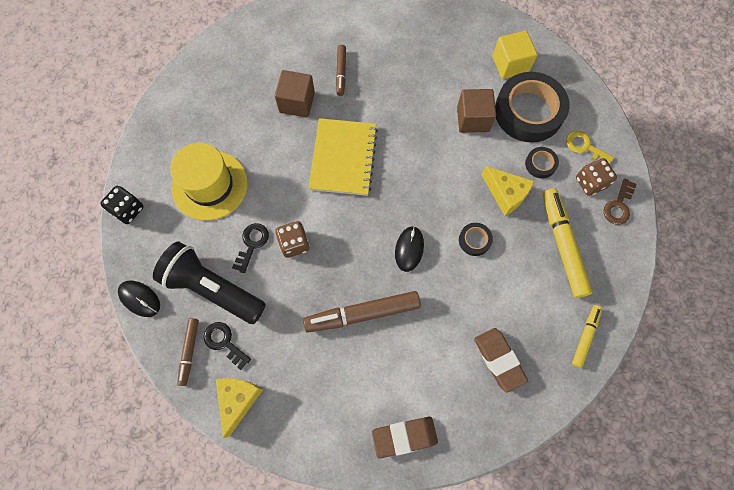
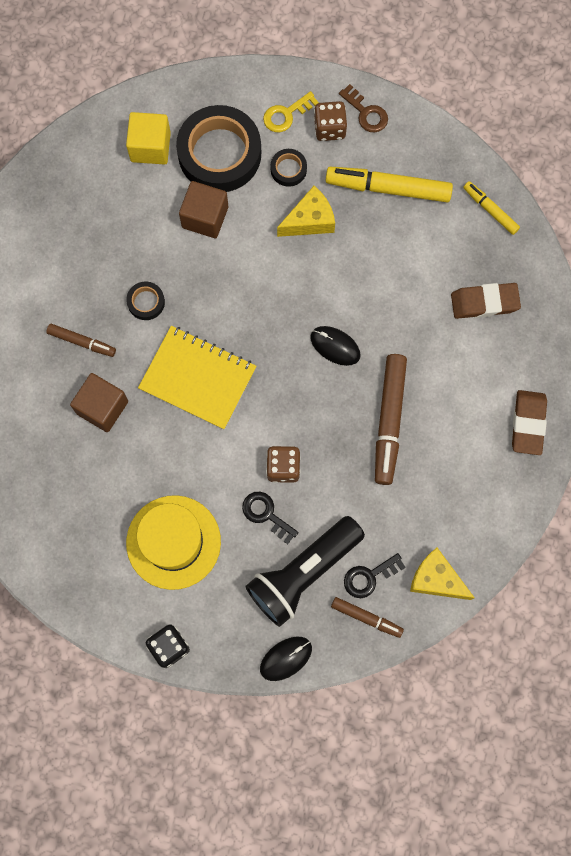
camera: 70 degrees left, 5 degrees up
(474, 240) = (350, 274): black tape -> black tape (146, 302)

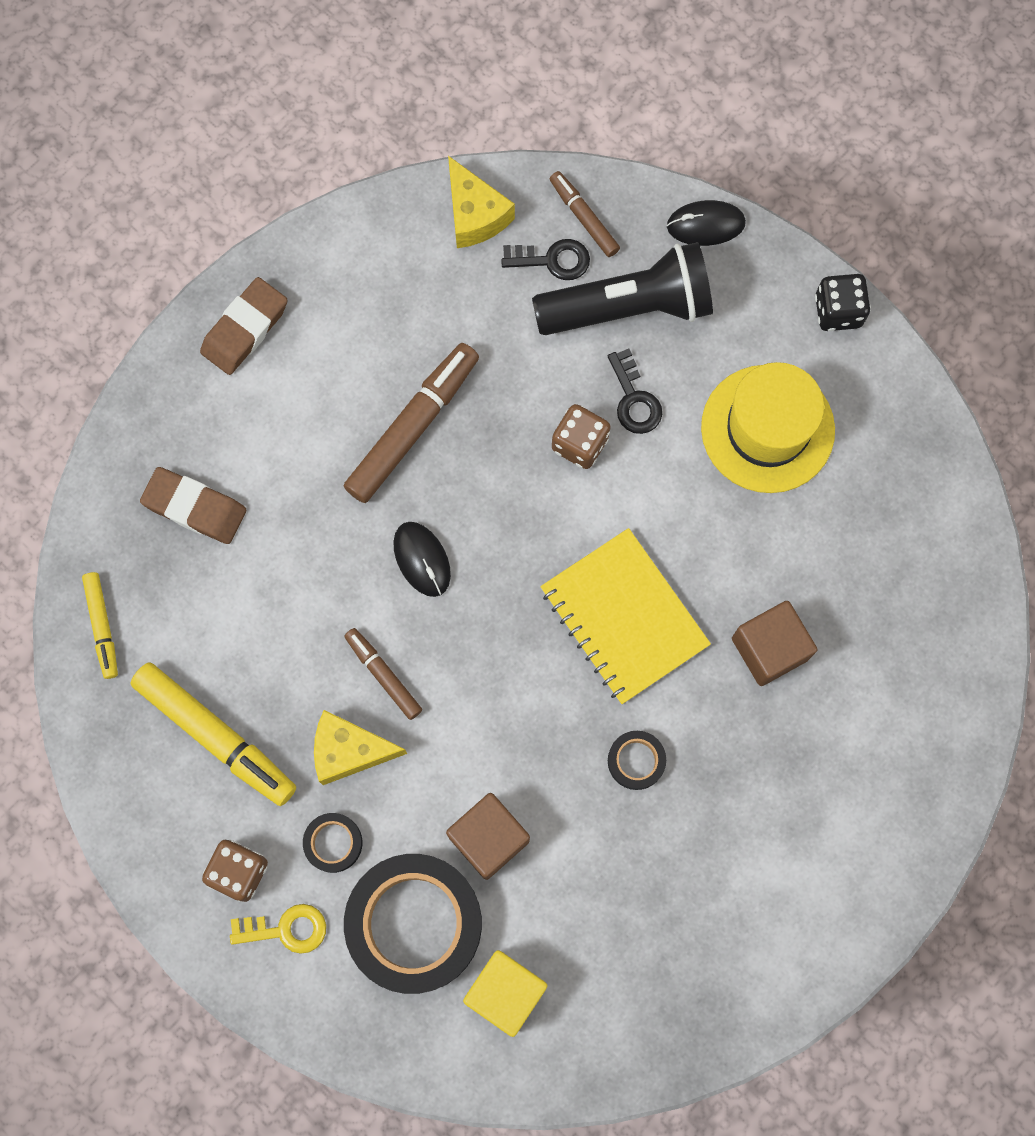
camera: 150 degrees left, 0 degrees up
(82, 342) = (751, 754): brown marker -> brown marker (383, 675)
(366, 112) = (174, 866): brown key -> none

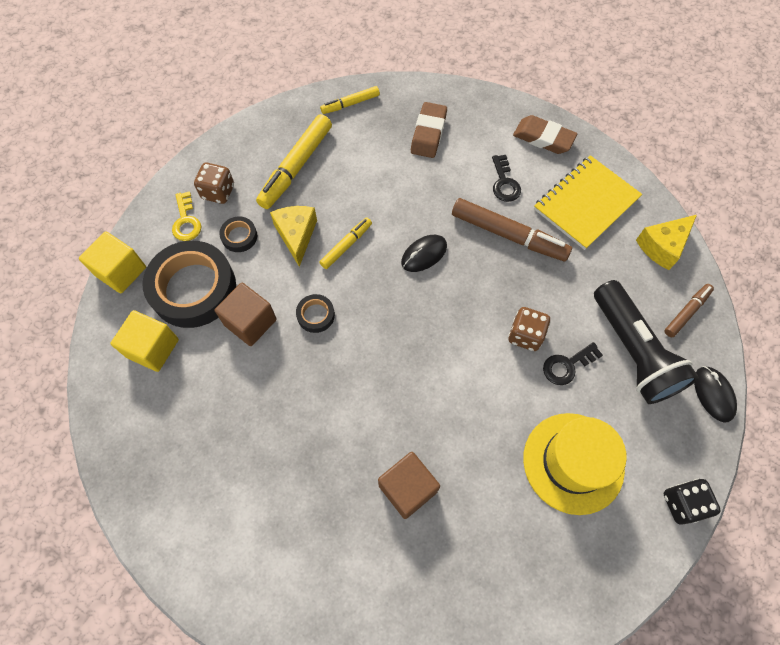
camera: 80 degrees right, 10 degrees down
(361, 1041) = (121, 271): none -> yellow cube
(383, 675) = (346, 245): brown marker -> yellow marker
(552, 260) = (648, 297): black key -> black key (504, 182)
(624, 617) = (411, 383): yellow notebook -> yellow notebook (586, 203)
(636, 761) = (312, 406): black tape -> black tape (316, 315)

